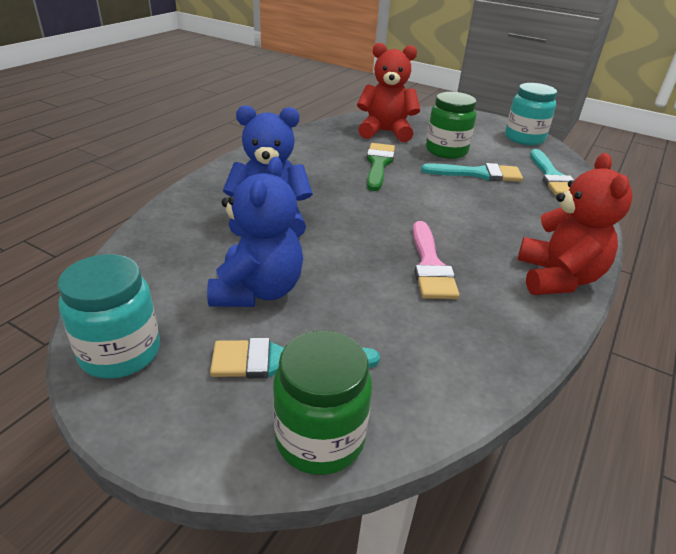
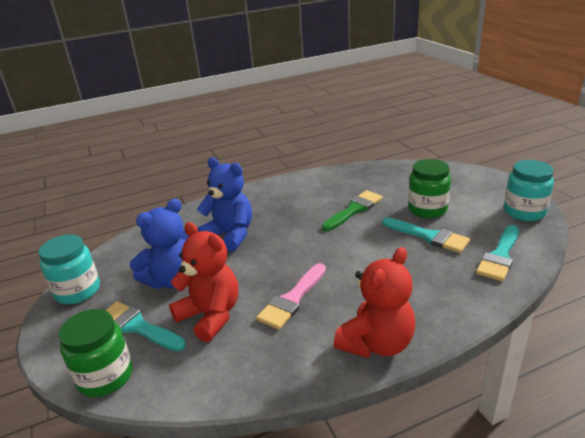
camera: 40 degrees right, 5 degrees down
(385, 132) = (395, 182): red teddy bear -> red teddy bear (210, 316)

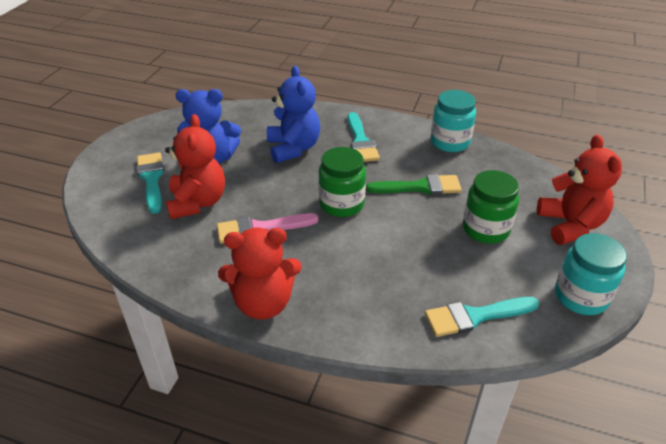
camera: 40 degrees right, 10 degrees up
(78, 291) = (153, 130): turquoise jar -> turquoise jar (450, 142)
(105, 376) = (98, 199): green jar -> green jar (341, 204)
(429, 236) = (443, 254): turquoise brush -> turquoise brush (361, 141)
(461, 182) = (570, 225): none -> red teddy bear

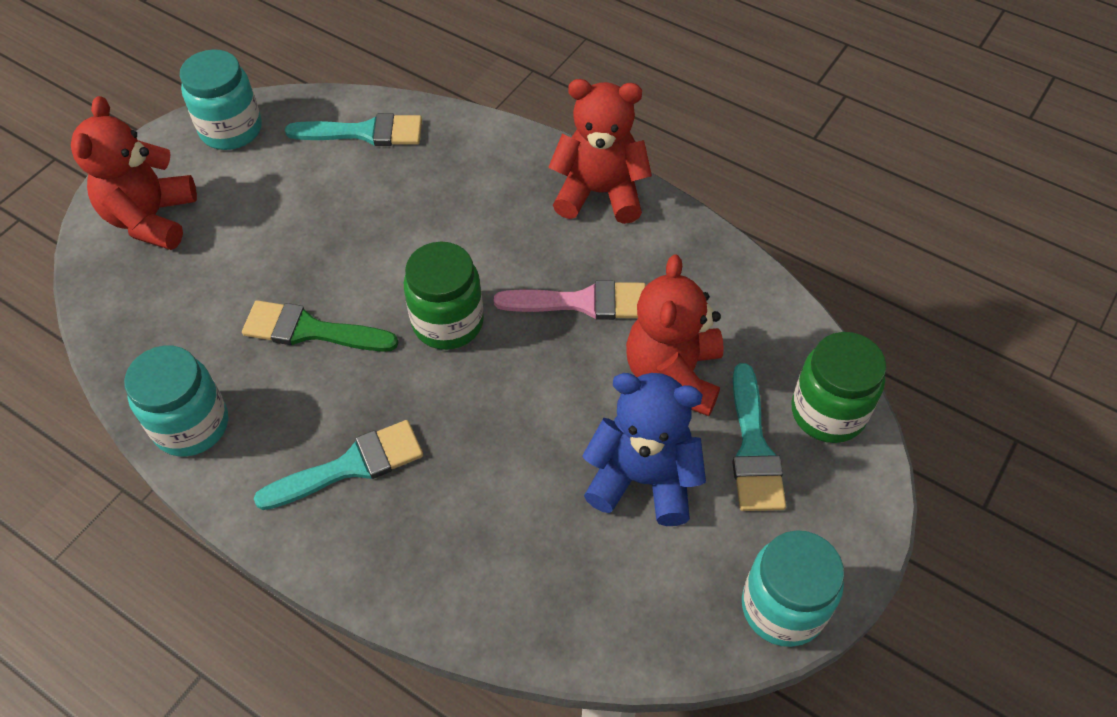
camera: 165 degrees left, 15 degrees up
(143, 131) = (783, 607): none -> turquoise jar
(293, 148) = (484, 475): blue teddy bear -> none
(361, 141) = (351, 466): turquoise brush -> turquoise brush turned 60 degrees clockwise
(485, 229) = (268, 236): green jar -> green jar (828, 412)

